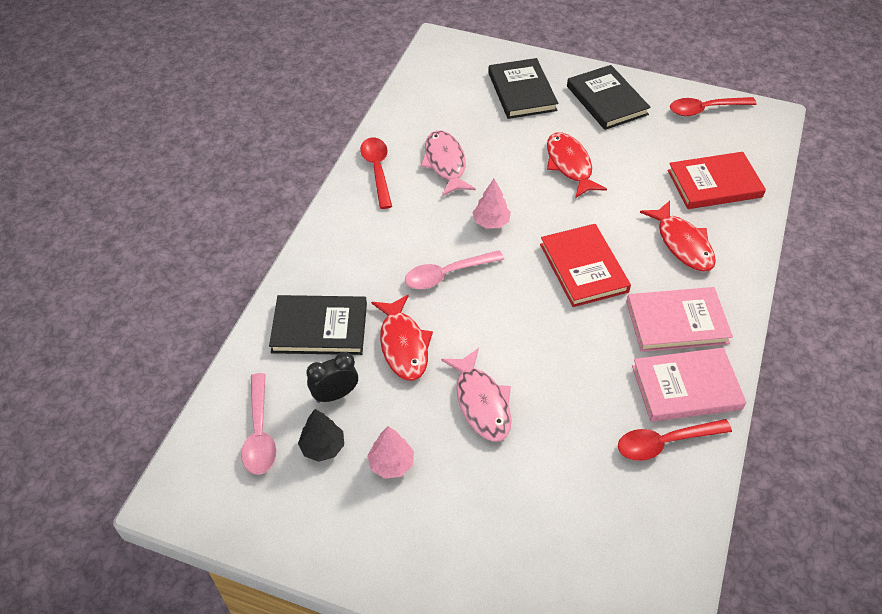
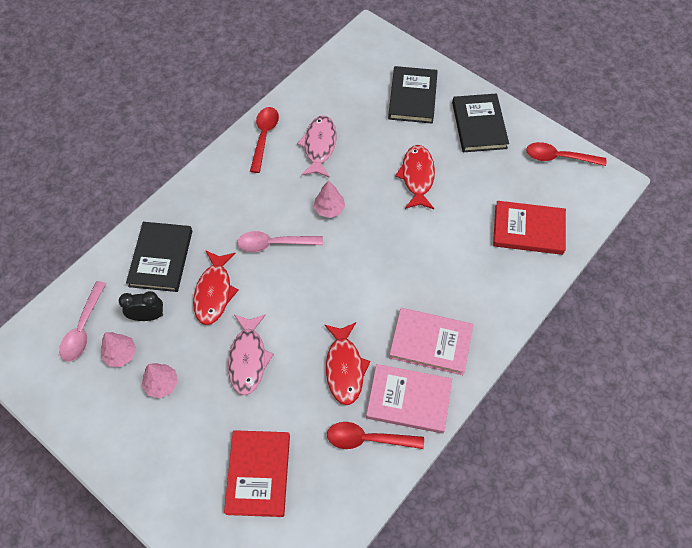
camera: 20 degrees right, 10 degrees up
(319, 328) = (161, 258): black book -> black book turned 75 degrees clockwise
(322, 447) = (121, 354): black tree -> pink tree
(583, 268) = (381, 272): red book -> red book (258, 474)
(682, 244) = (472, 276): red fish -> red fish (344, 368)

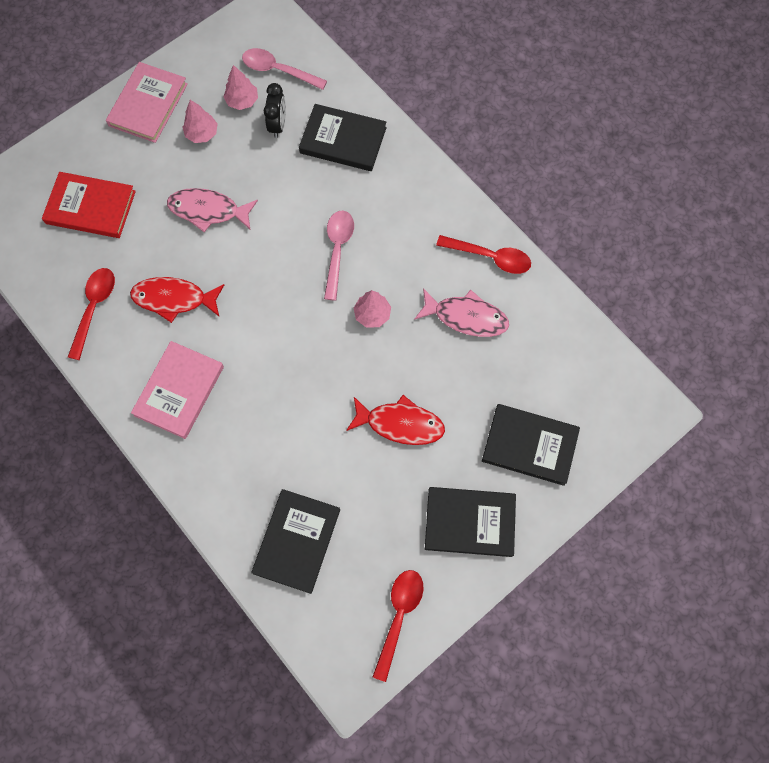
camera: 100 degrees right, 10 degrees up
(214, 292) = (291, 186): red fish -> none
(408, 400) = (122, 355): pink book -> pink book (148, 105)
(528, 230) = (296, 541): red book -> black book

